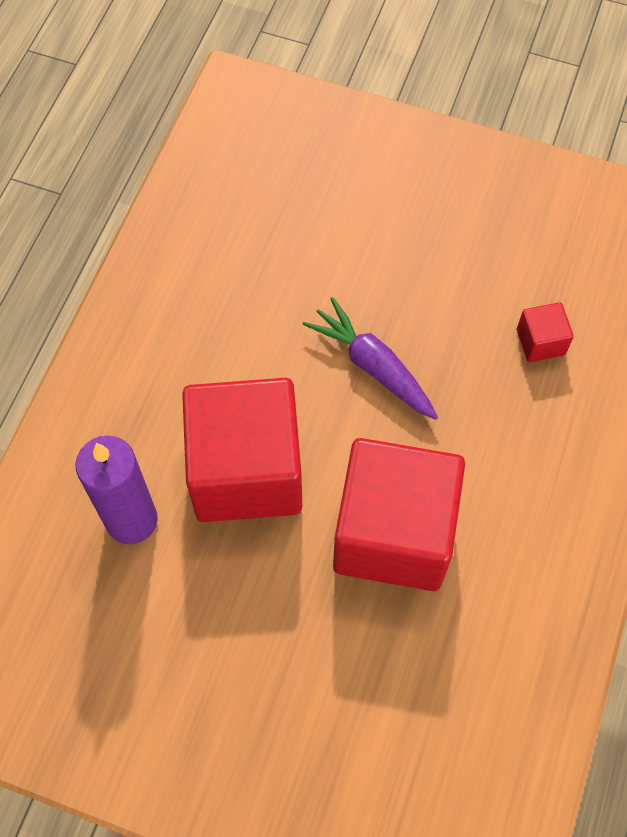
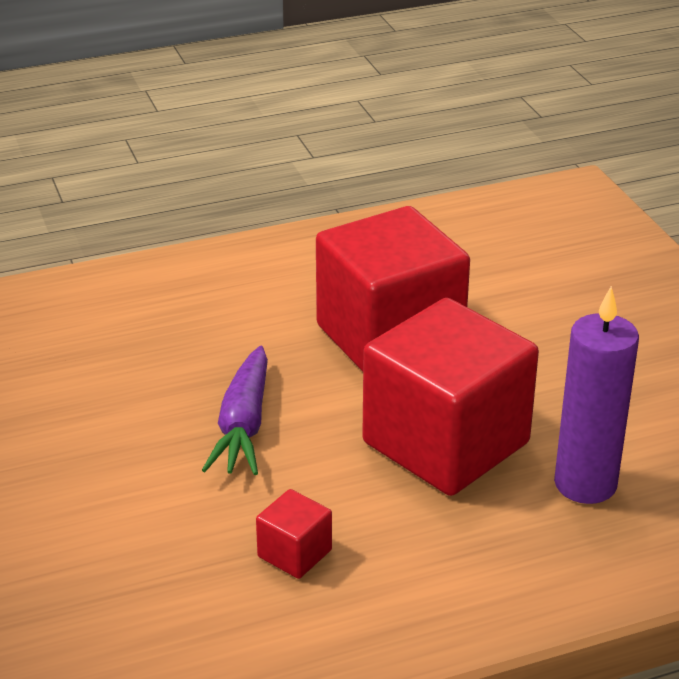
camera: 130 degrees left, 30 degrees down
(540, 342) = (103, 345): red cube -> red cube (294, 553)

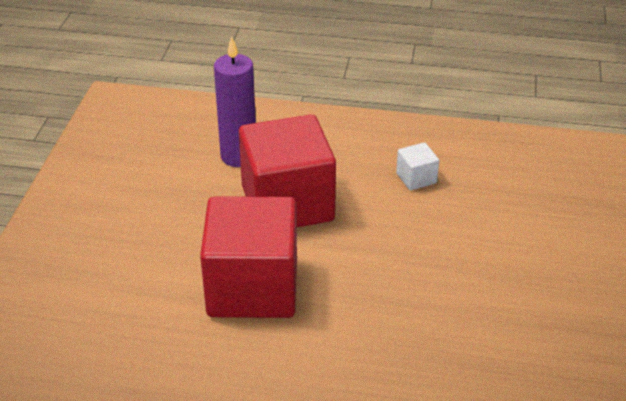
camera: 150 degrees left, 5 degrees up
(243, 426) = (397, 260): purple carrot -> none
(294, 553) = (416, 178): red cube -> white cube

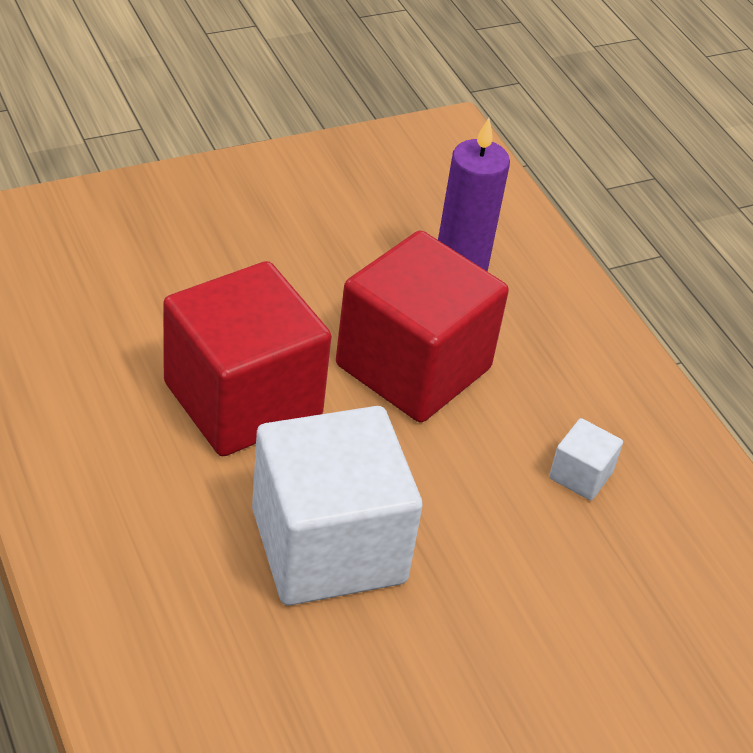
camera: 50 degrees right, 5 degrees up
(394, 300) = (328, 545): none -> white cube

